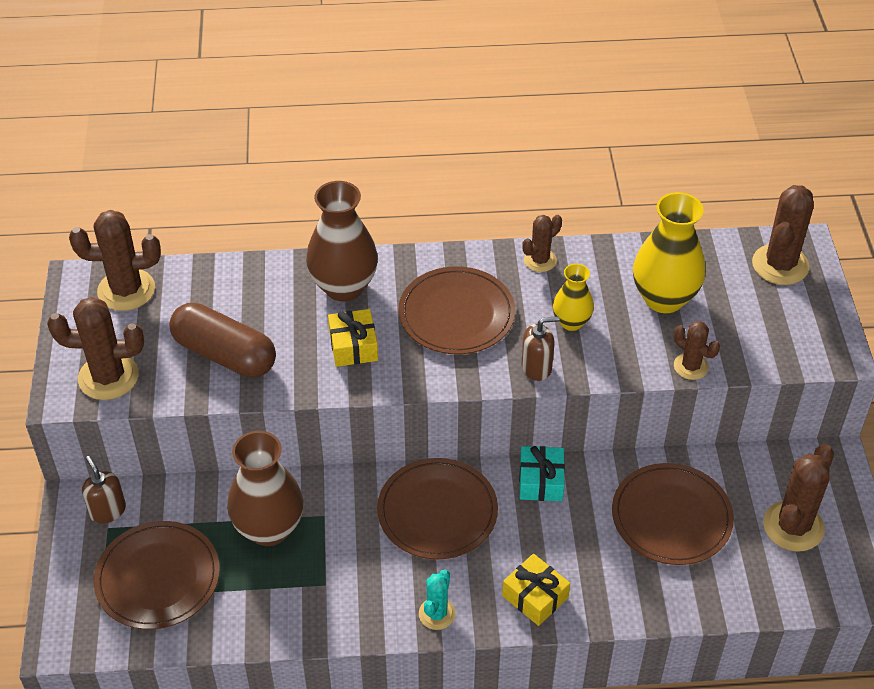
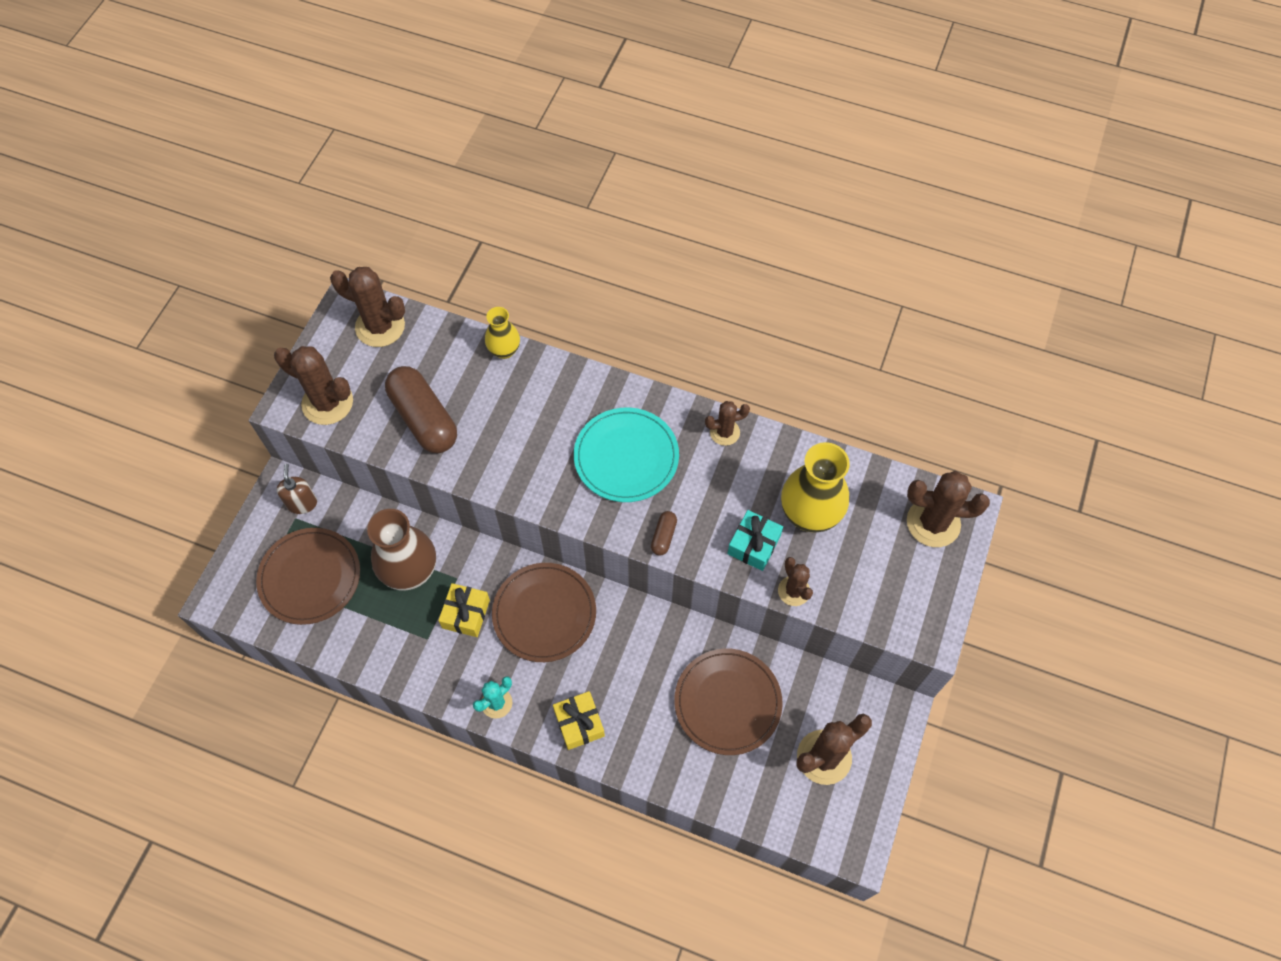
camera: 25 degrees right, 15 degrees up
(344, 287) = (549, 392): brown vase -> none
(353, 346) = (527, 453): yellow gift -> yellow gift (466, 614)
(456, 314) = (626, 457): brown plate -> turquoise plate
(537, 367) = (663, 536): brown soap dispenser -> brown capsule
(541, 481) = (640, 622): turquoise gift -> turquoise gift (754, 545)
(571, 322) = (717, 504): yellow vase -> yellow vase (504, 350)
(780, 265) = (933, 523): brown cactus -> brown cactus turned 45 degrees clockwise

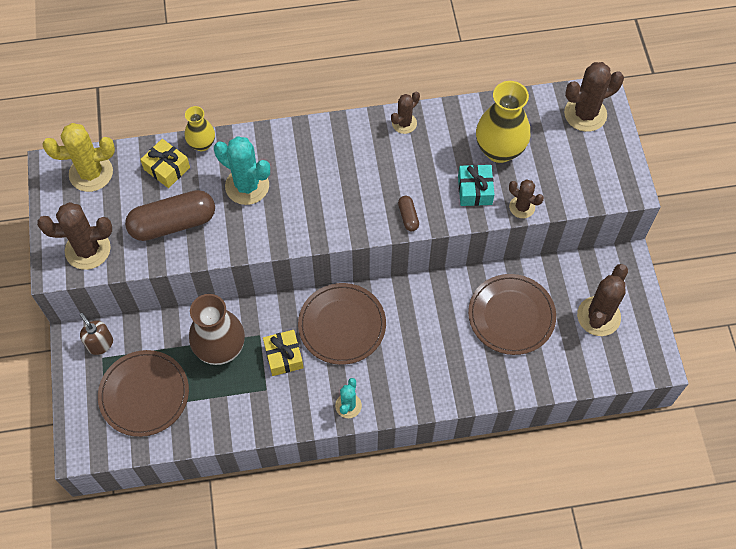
camera: 30 degrees left, 0 degrees up
(380, 326) = (91, 173): brown cactus -> yellow cactus
(424, 419) = (173, 223): brown capsule -> brown capsule turned 45 degrees counterclockwise
(520, 417) = (247, 186): none -> turquoise cactus
(579, 723) = (417, 386): yellow gift -> yellow gift (167, 168)
(626, 457) = (344, 175): turquoise plate -> none

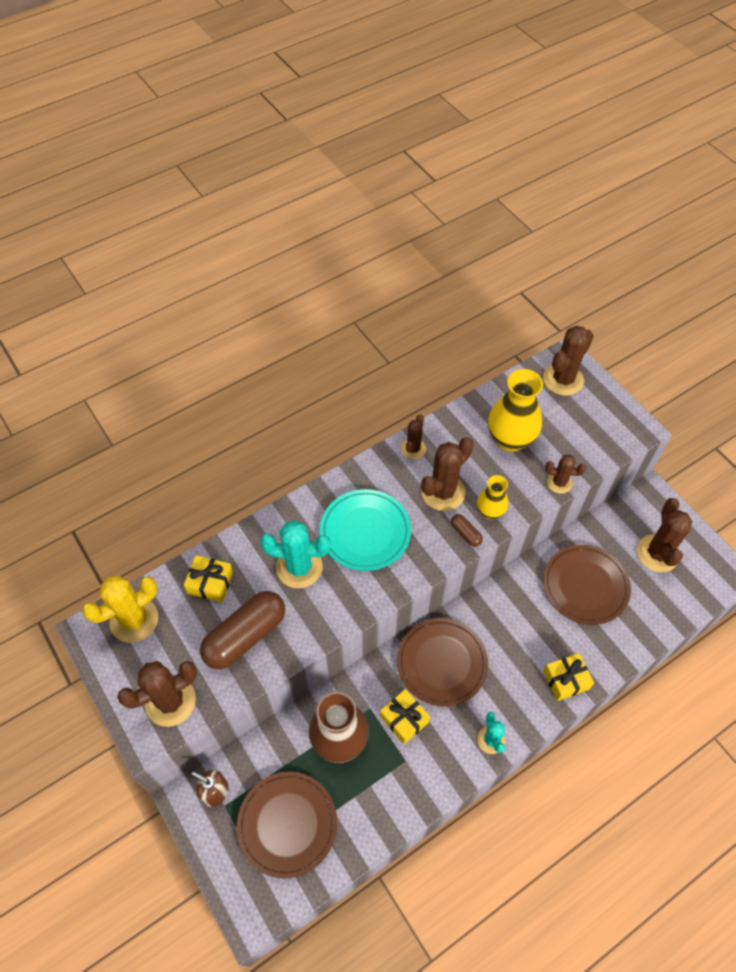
camera: 25 degrees left, 5 degrees down
(202, 144) = (233, 544): yellow vase -> yellow vase (490, 511)
(320, 179) = (365, 531): none -> turquoise plate
(409, 172) = (443, 492): none -> brown cactus
(444, 387) = (566, 680): none -> yellow gift
(474, 190) = (510, 484): turquoise gift -> none

